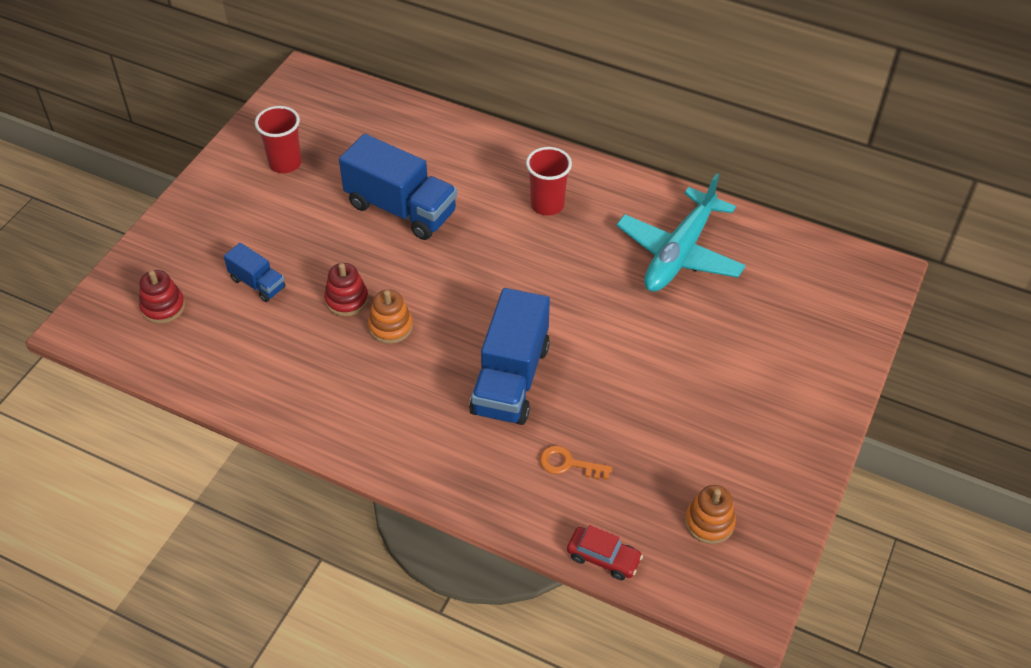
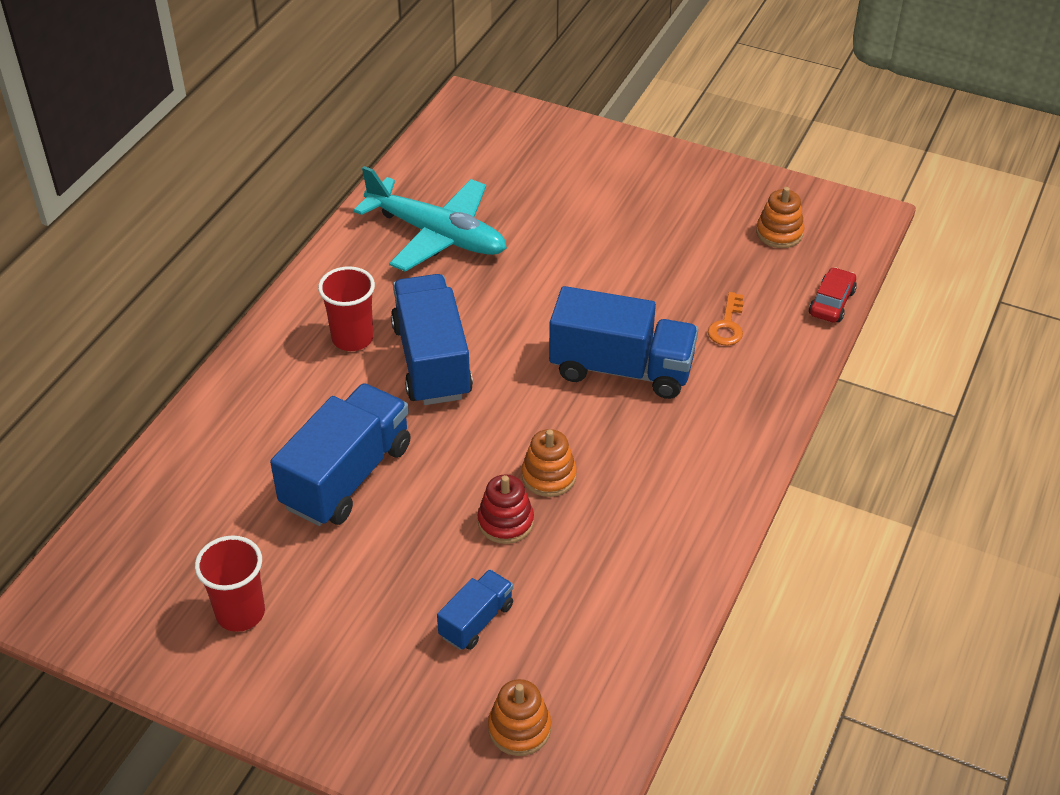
camera: 90 degrees left, 5 degrees down
(163, 307) = (519, 728): red stacking toy -> orange stacking toy
(521, 253) = (432, 361): none -> blue truck

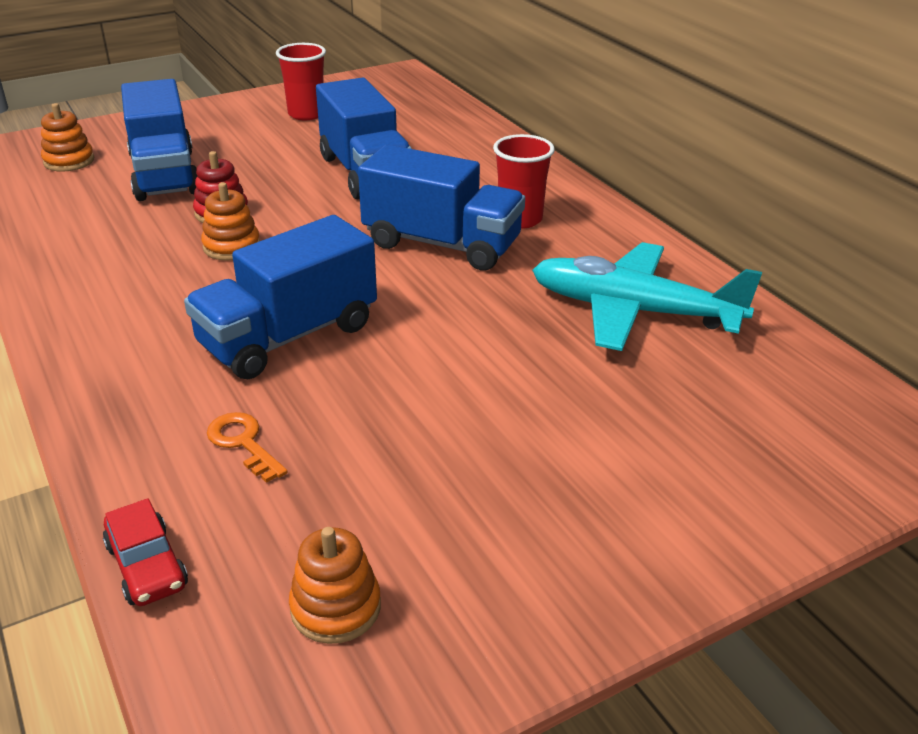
camera: 125 degrees right, 10 degrees down
(437, 235) = (633, 311): turquoise plane -> turquoise plane turned 45 degrees clockwise
(476, 621) = (165, 175): blue truck -> blue truck, size x1.96

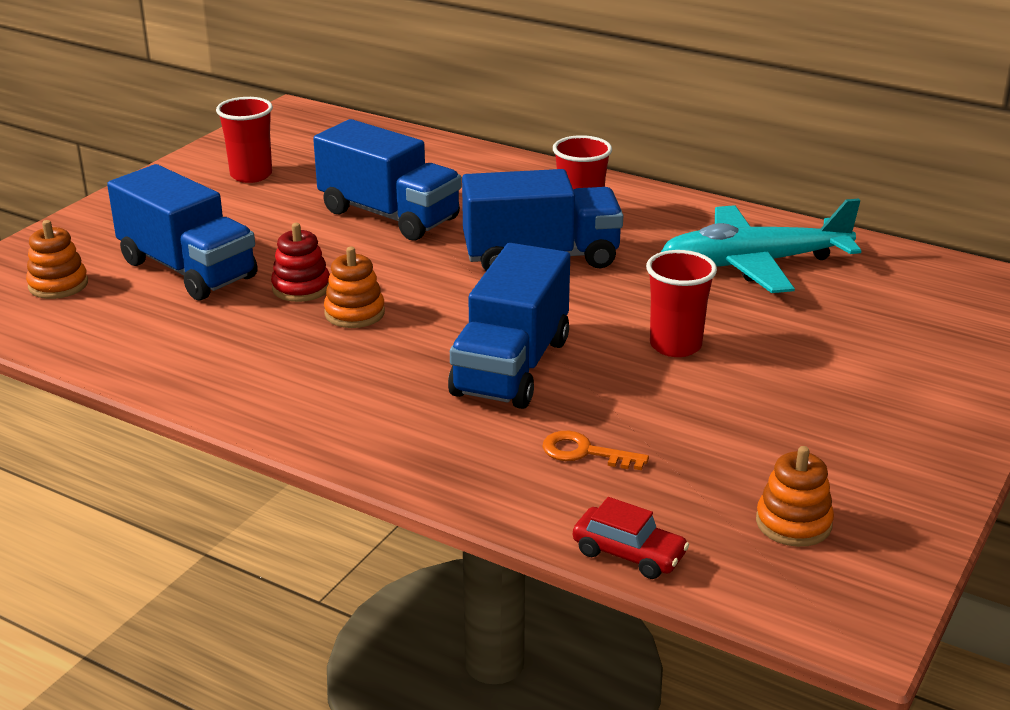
camera: 30 degrees left, 5 degrees down
(456, 367) = (675, 345): none -> red cup

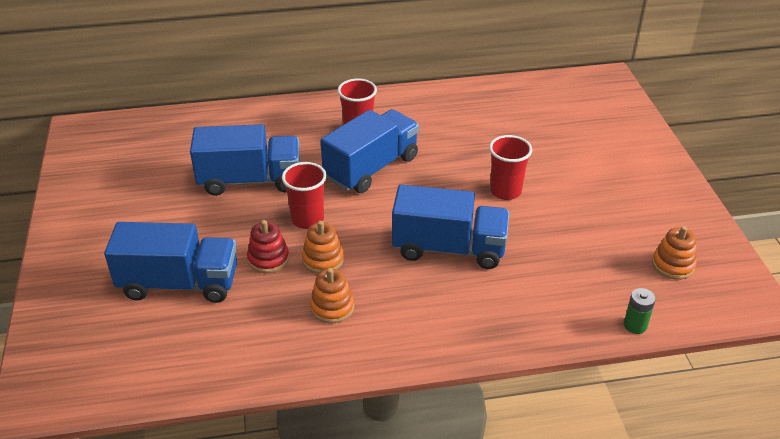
camera: 40 degrees left, 10 degrees up
(58, 285) = (107, 342): orange stacking toy -> orange stacking toy (332, 307)
(251, 175) = (120, 191): red cup -> red cup (307, 219)
(511, 367) = (449, 248): blue truck -> blue truck turned 60 degrees counterclockwise
(585, 452) = (547, 280): orange key -> none
(629, 554) = (635, 325): red car -> green battery
(754, 264) = (478, 120): turquoise plane -> none

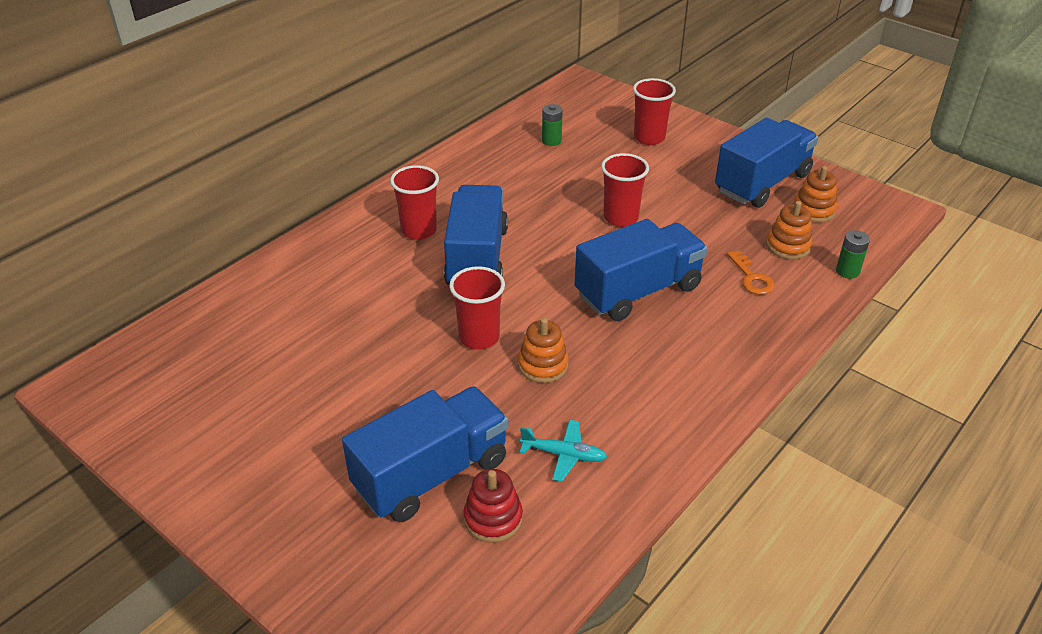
camera: 40 degrees left, 0 degrees up
(250, 180) = (369, 333): blue truck -> blue truck (762, 183)
(263, 321) = (563, 455): none -> turquoise plane
(268, 259) = (490, 395): red stacking toy -> red stacking toy (493, 518)
(332, 307) = (608, 402): orange stacking toy -> orange stacking toy (788, 246)
(527, 112) = (551, 141): none -> green battery
(547, 286) = (751, 278): none -> orange key
(608, 144) = (649, 138): none -> red cup

